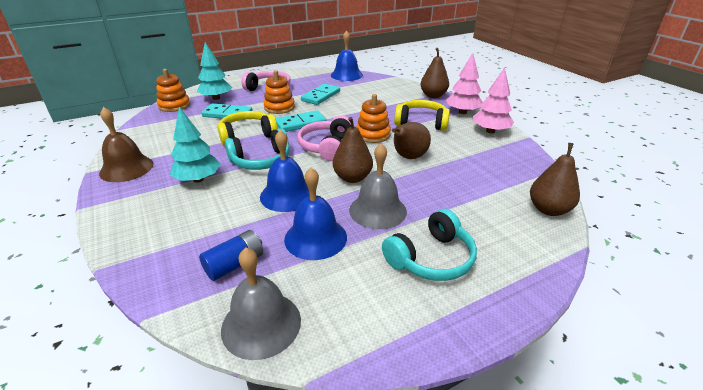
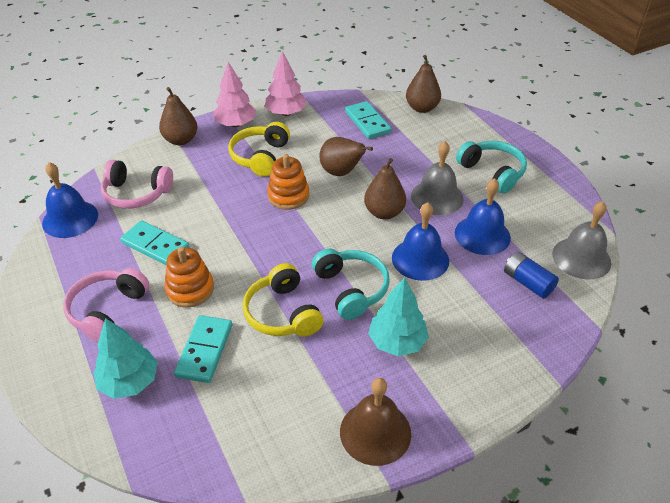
camera: 90 degrees left, 10 degrees up
(174, 106) = (152, 440): orange stacking toy -> none
(300, 123) = (250, 261): turquoise domino -> turquoise domino (367, 122)
(326, 146) = (317, 234): pink headphones -> pink headphones (136, 194)

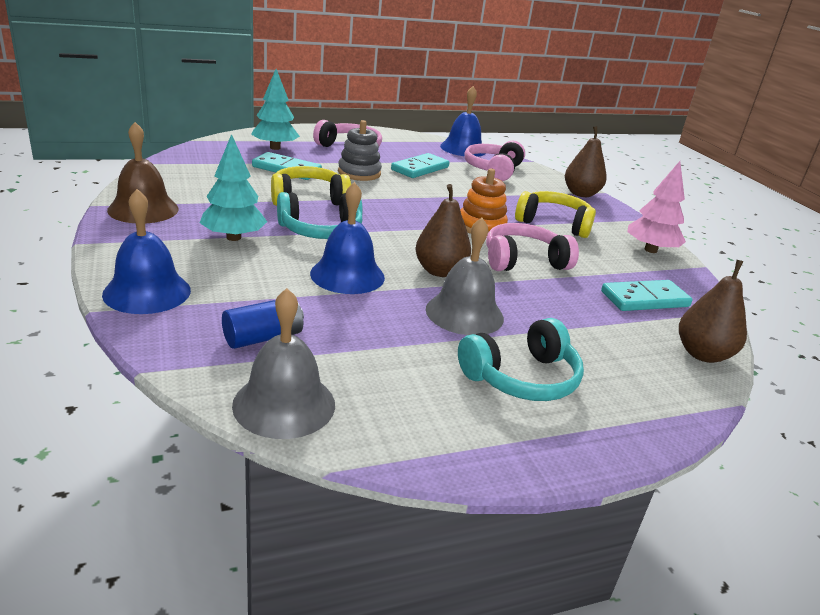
camera: 95 degrees right, 15 degrees down
(190, 289) = (359, 173): orange stacking toy -> grey stacking toy
(235, 124) = (617, 221): pink tree -> none
(341, 172) = (523, 261): brown pear -> pink headphones
(482, 235) = (374, 328): blue bell -> blue bell (147, 292)

